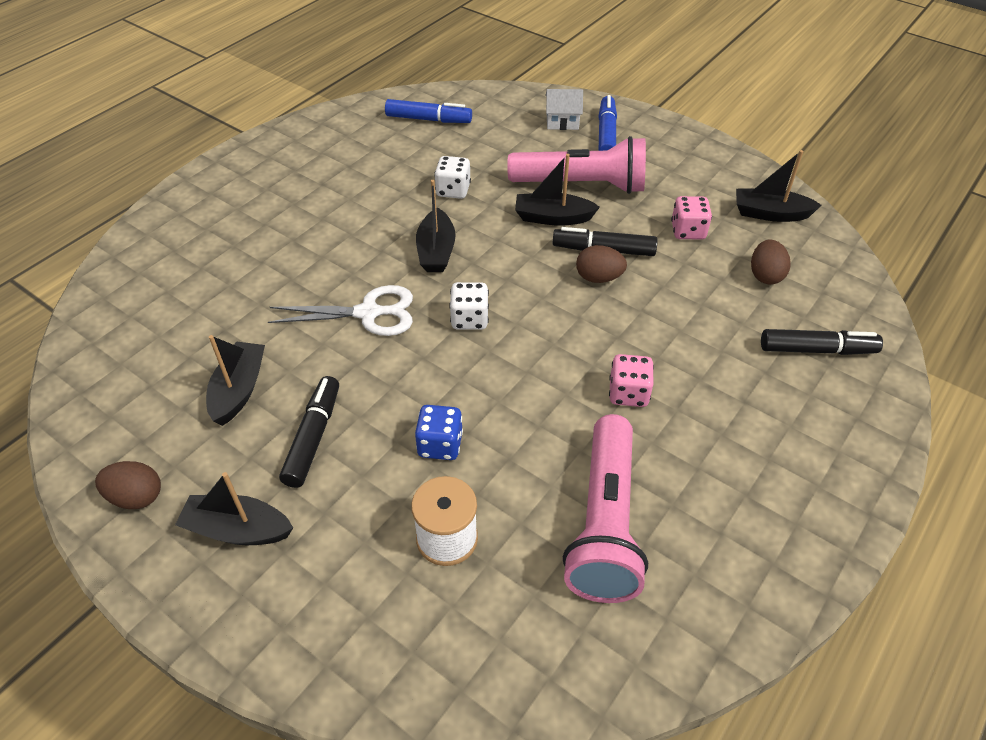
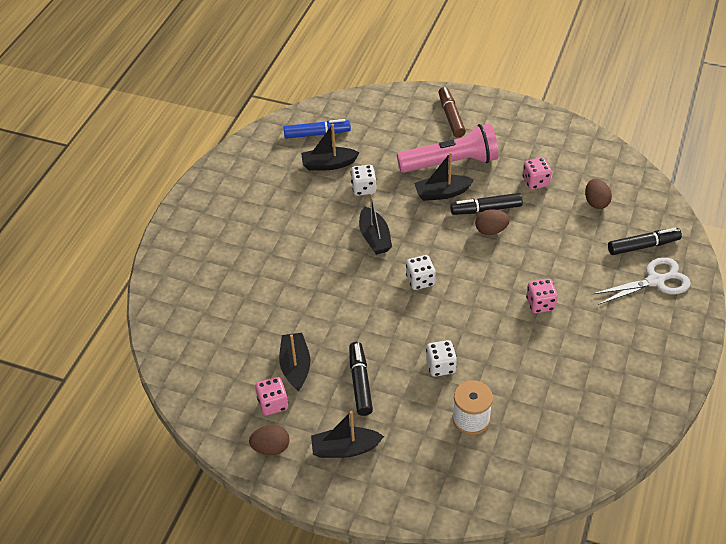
camera: 15 degrees left, 0 degrees up
(178, 434) = (273, 404): none -> pink dice
(368, 313) = (352, 293): white scissors -> white scissors (655, 281)
(440, 445) = (440, 366): blue dice -> white dice
(562, 122) = (415, 114): white house -> none
(605, 523) = (557, 385): pink flashlight -> none
(606, 133) = (451, 117): blue marker -> brown marker
(770, 213) = (584, 155): black boat -> black boat (328, 164)

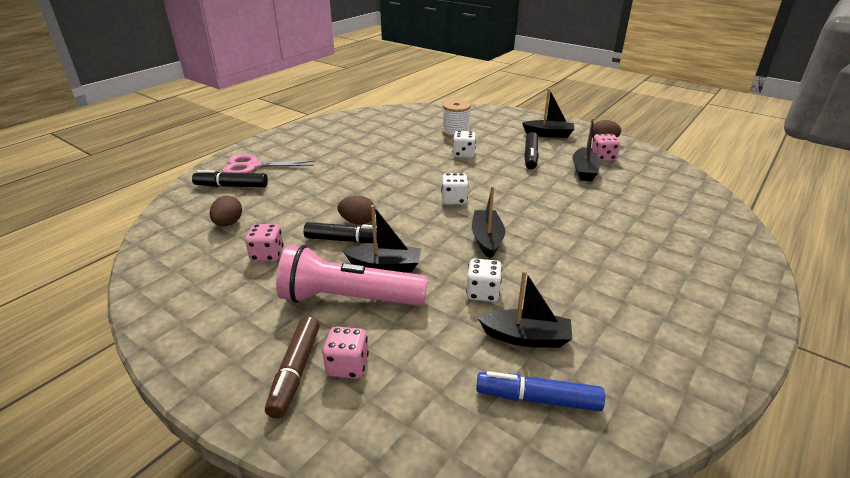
camera: 165 degrees left, 15 degrees down
(540, 304) = (359, 170): pink dice -> pink dice (347, 366)
(655, 281) = (253, 166): white scissors -> pink scissors

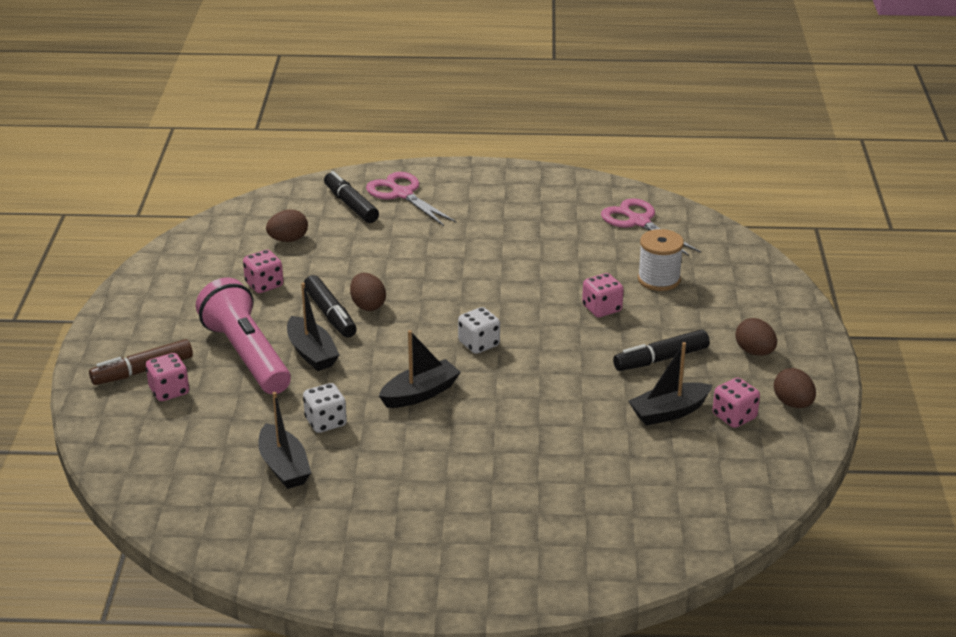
camera: 55 degrees right, 0 degrees up
(396, 119) = (639, 222): none -> pink scissors
(463, 154) = (602, 309): white dice -> pink dice
(537, 399) = (214, 495): blue marker -> none
(548, 134) = (754, 352): black boat -> brown egg

